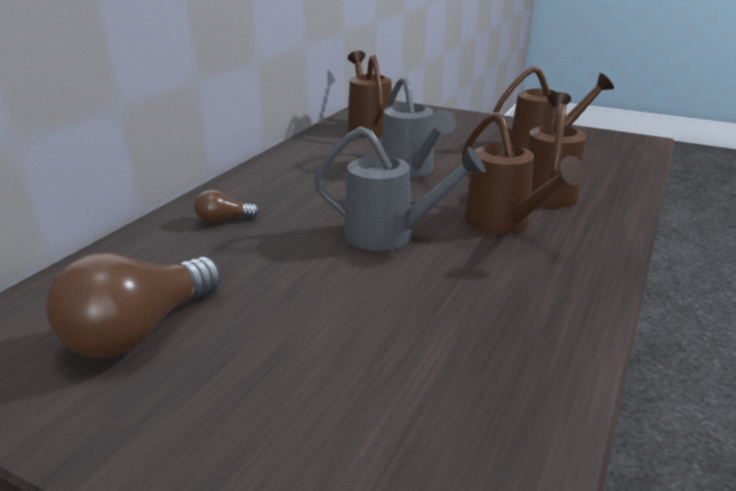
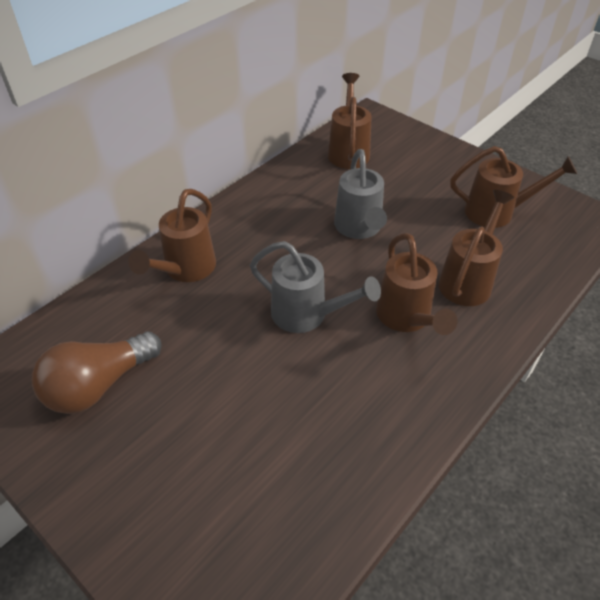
camera: 15 degrees right, 20 degrees up
(223, 220) = (186, 269): brown light bulb -> brown watering can

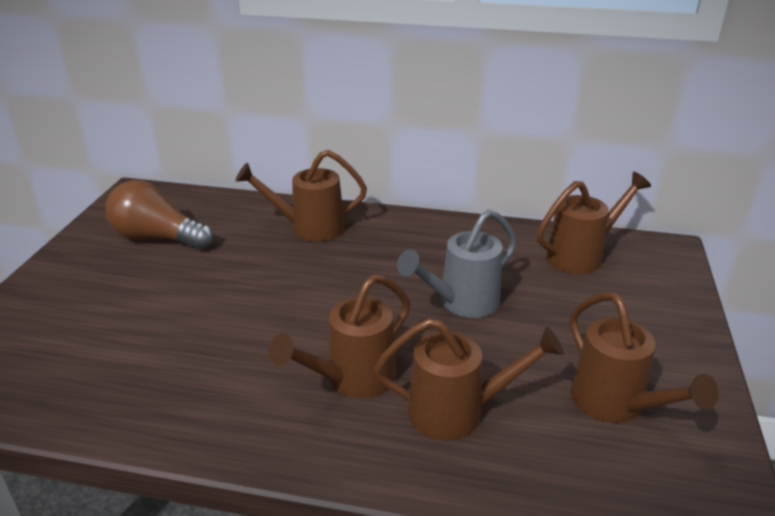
camera: 60 degrees right, 15 degrees down
(306, 314) = (305, 310): grey watering can -> none

